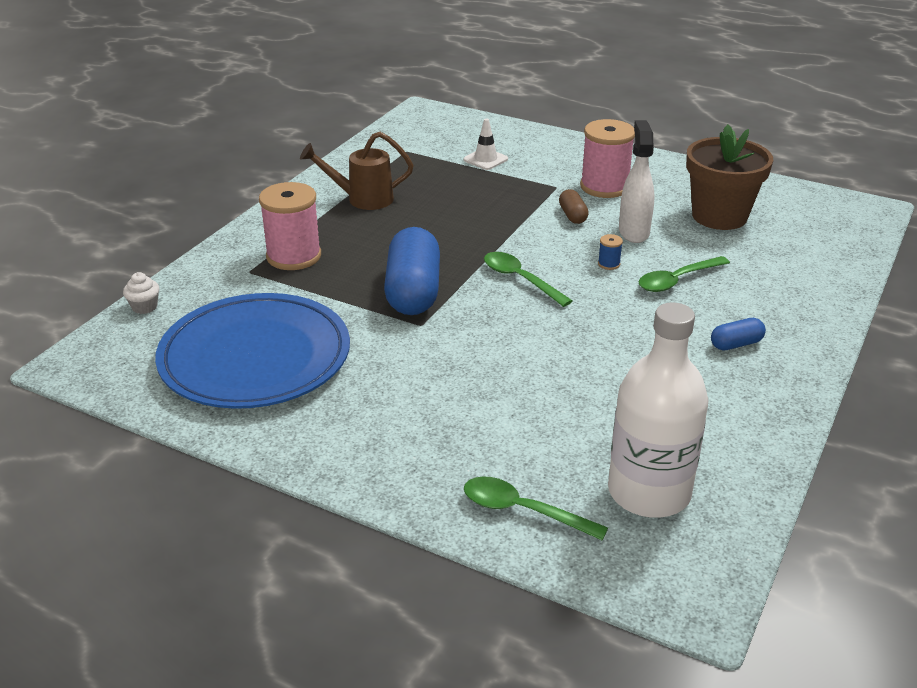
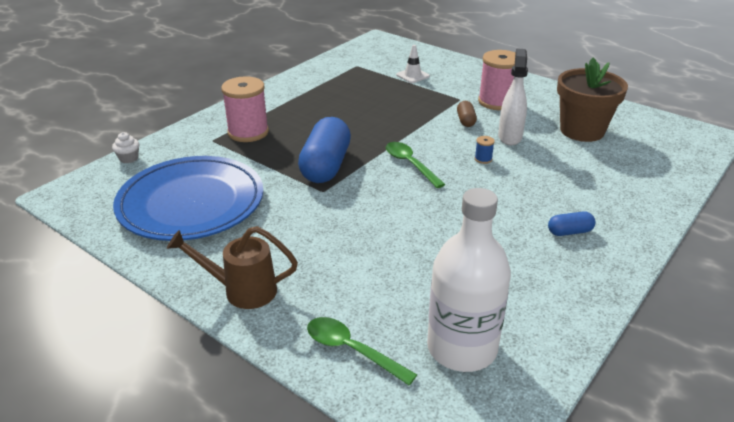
camera: 10 degrees right, 0 degrees up
(362, 199) = (312, 96): brown watering can -> brown watering can (241, 290)
(677, 280) = (534, 176): green spoon -> none

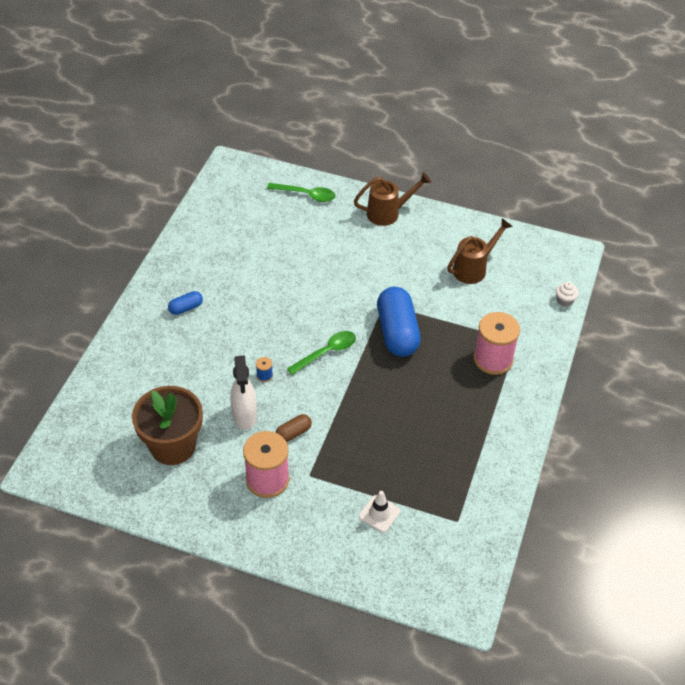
camera: 160 degrees right, 15 degrees up
(191, 203) = (474, 268): blue plate -> brown watering can
(410, 164) = (327, 352): green spoon -> green spoon turned 75 degrees counterclockwise
(462, 348) = (246, 209): white bottle -> none
(465, 121) = (293, 433): brown capsule -> brown capsule turned 75 degrees clockwise

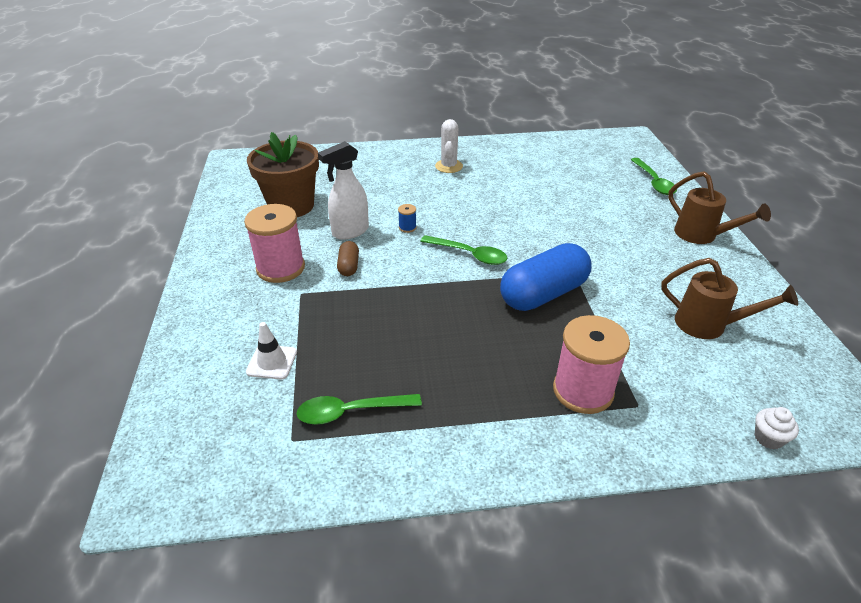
camera: 65 degrees right, 10 degrees down
(186, 308) = (449, 166): blue capsule -> white cactus
(293, 433) = (349, 266): brown capsule -> brown capsule turned 60 degrees clockwise
(450, 482) = (351, 412): none -> green spoon

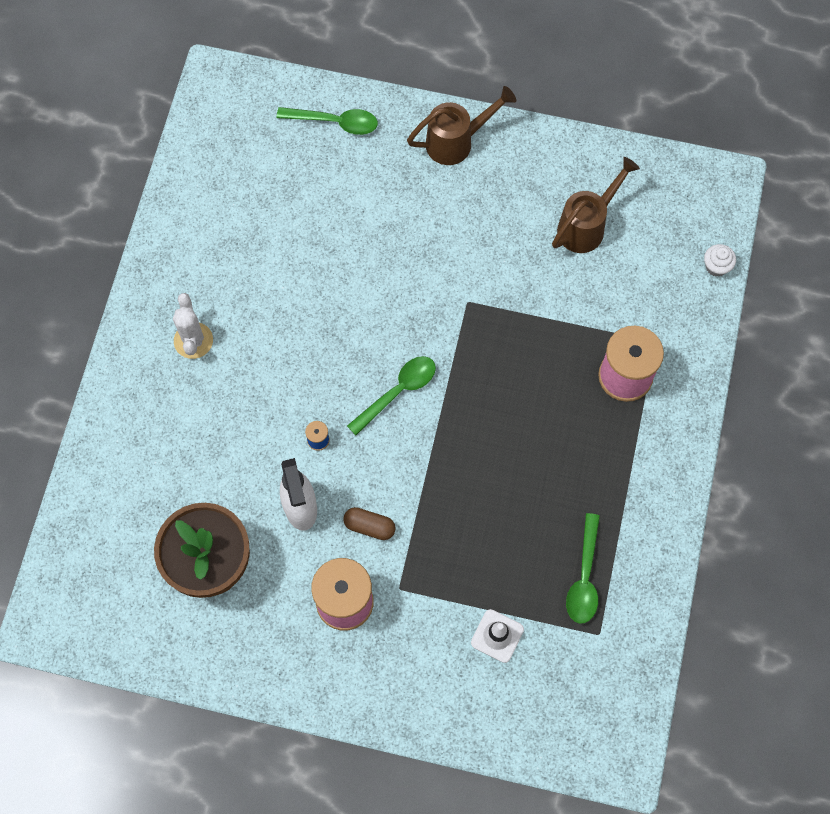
camera: 70 degrees left, 30 degrees up
(449, 166) = (193, 340): white cactus -> white cactus turned 60 degrees clockwise
(543, 294) = (490, 347): blue capsule -> none

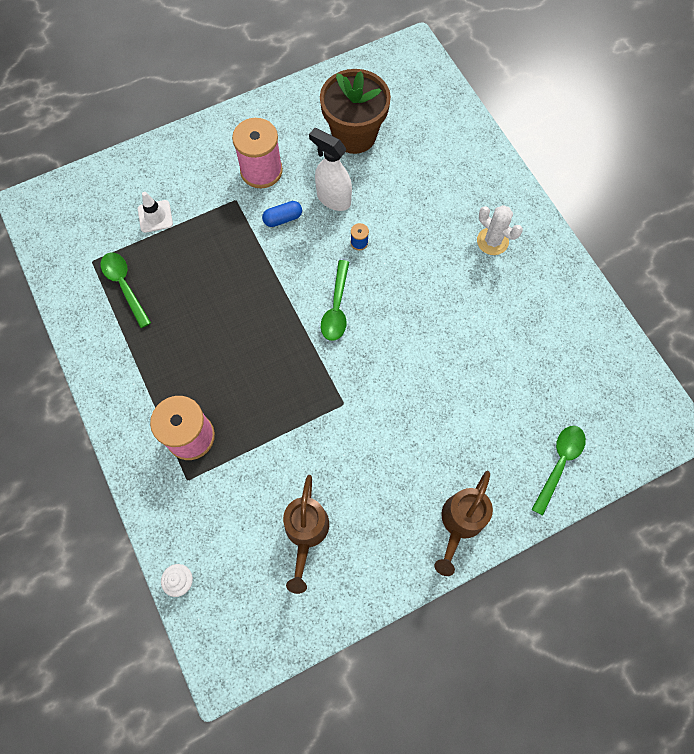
camera: 140 degrees right, 0 degrees up
(335, 122) = (559, 463): green spoon -> green spoon turned 150 degrees clockwise
(369, 526) = (283, 219): brown capsule -> blue capsule

